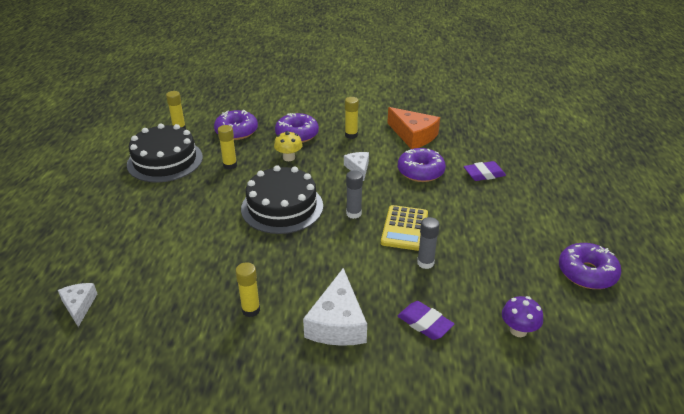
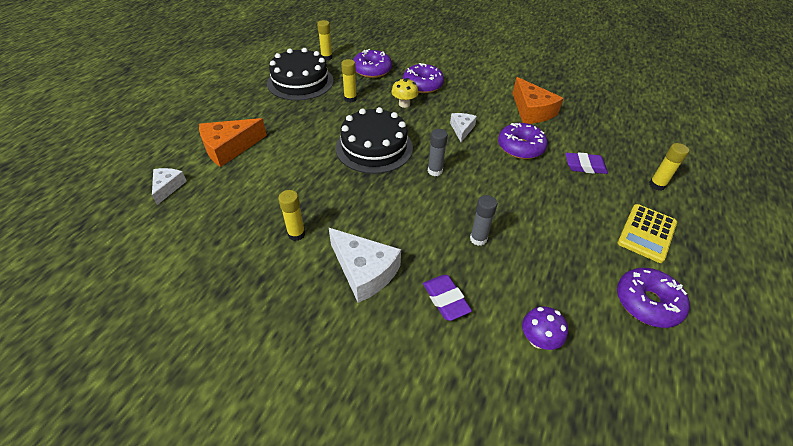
camera: 20 degrees right, 10 degrees up
(125, 247) = (229, 148): none -> orange cheese
(337, 323) = (364, 271): white cheese -> white cheese turned 75 degrees counterclockwise
(351, 135) = (471, 96): yellow glue stick -> yellow glue stick (656, 185)
(404, 228) = (475, 198): yellow calculator -> yellow calculator (646, 233)

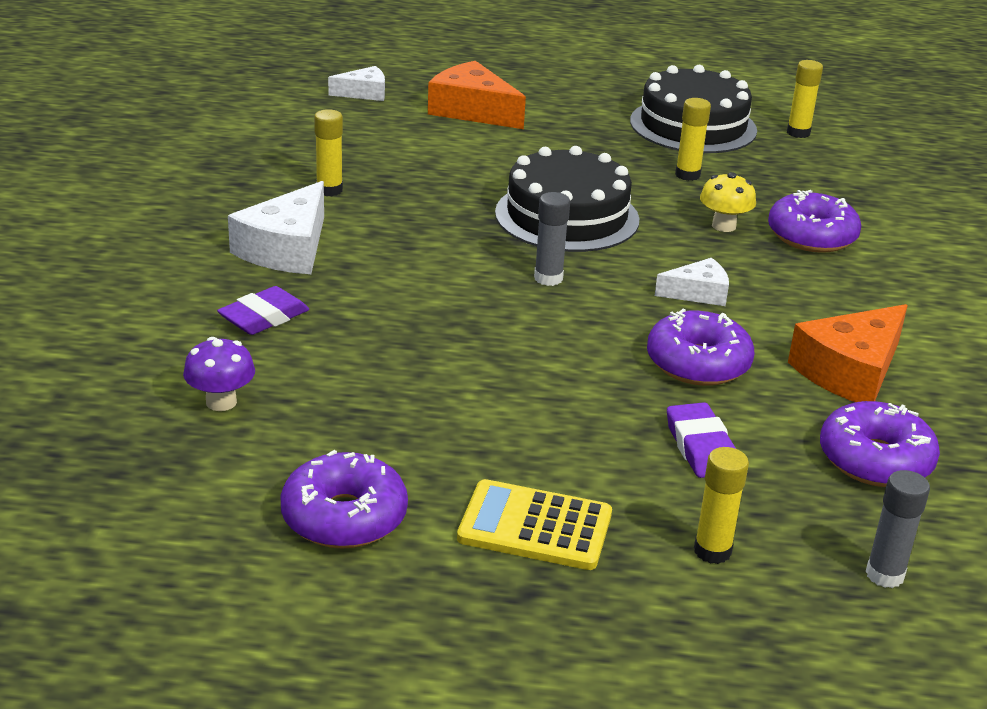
camera: 70 degrees right, 15 degrees down
(372, 70) = (805, 180): purple donut -> purple donut (875, 460)
(478, 239) = (405, 335): grey glue stick -> grey glue stick (884, 575)

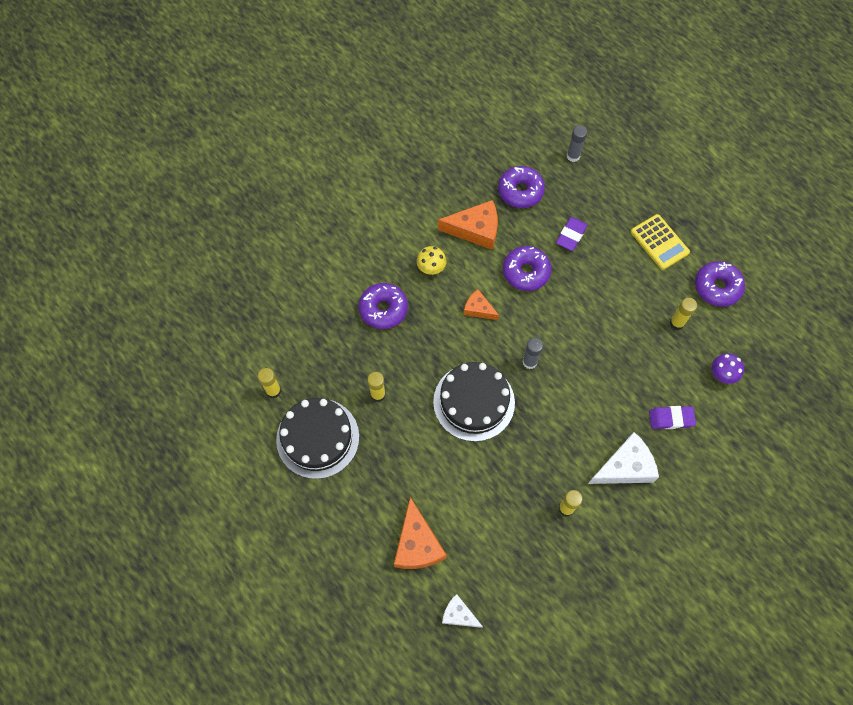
camera: 135 degrees left, 35 degrees up
(698, 293) = (478, 309): white cheese -> orange cheese
(712, 551) = (614, 197): yellow glue stick -> yellow glue stick (676, 323)
(723, 226) = (412, 343): yellow mushroom -> yellow mushroom (431, 268)

